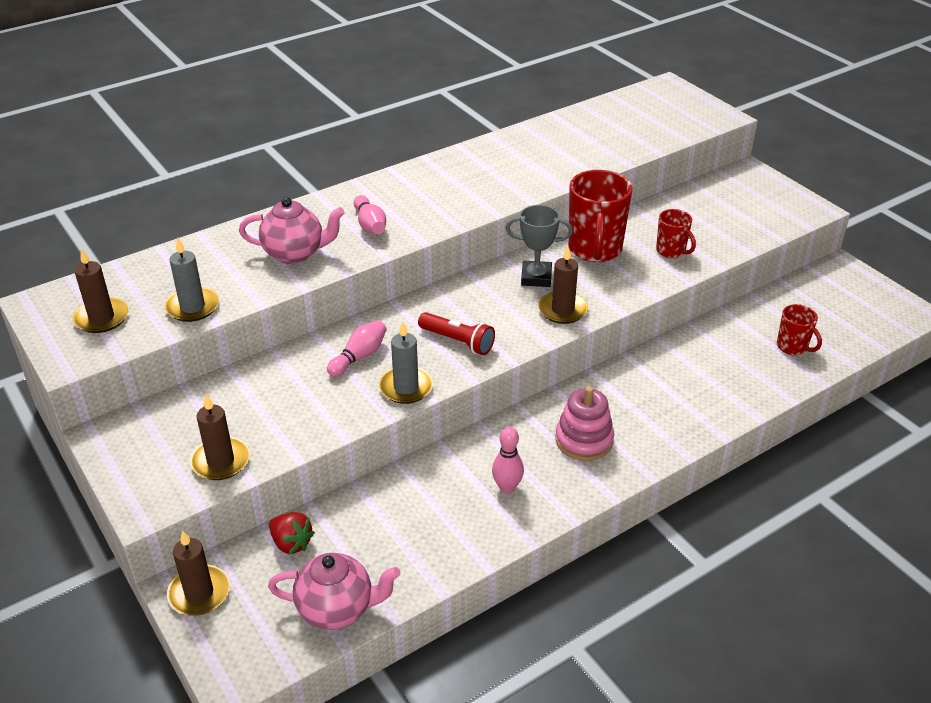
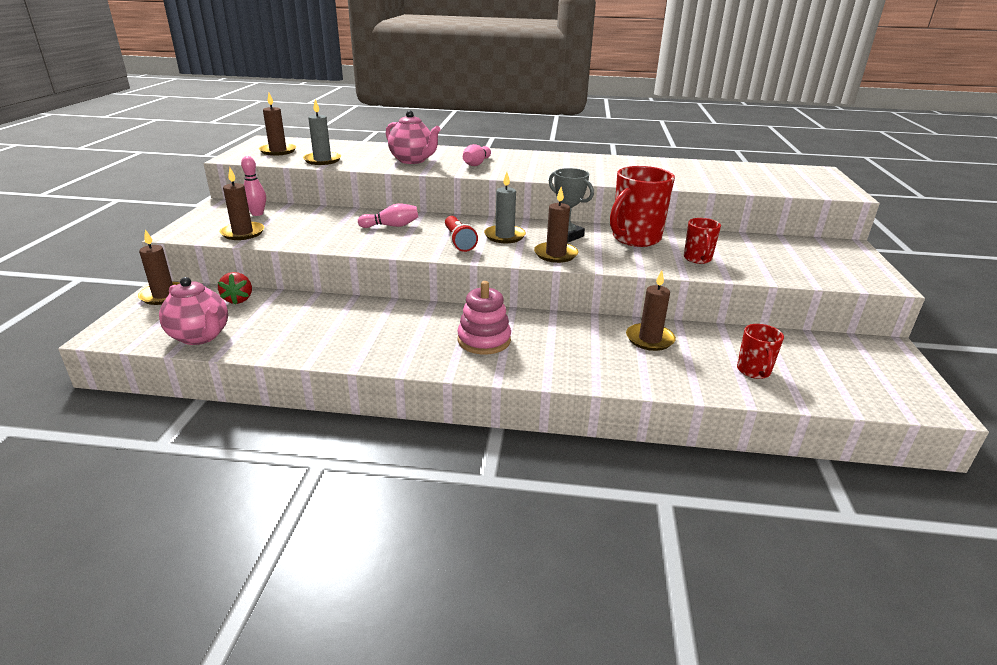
camera: 40 degrees right, 10 degrees down
(406, 387) = (389, 246): grey candle -> grey candle (504, 236)
(507, 487) = (391, 337): pink bowling pin -> pink bowling pin (257, 214)
(695, 357) = (649, 339): none -> brown candle

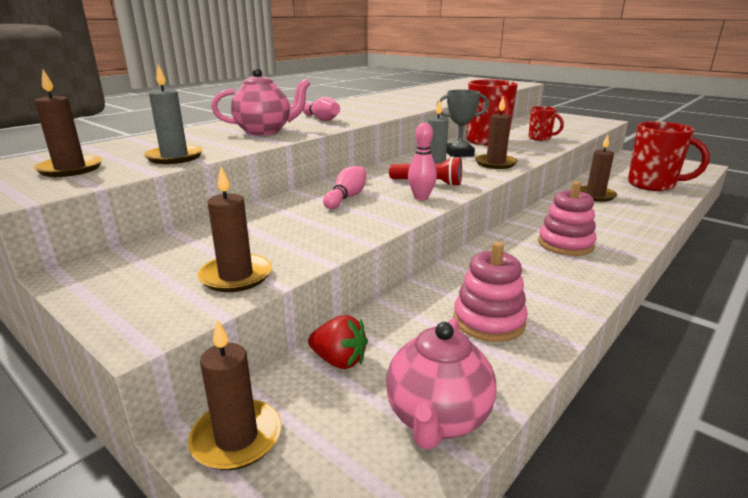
camera: 55 degrees left, 5 degrees down
(200, 336) = (437, 418): pink teapot -> pink teapot turned 120 degrees clockwise
(257, 214) = (173, 255): pink bowling pin -> pink bowling pin (421, 197)
(315, 331) = (488, 321): none -> pink stacking toy
(754, 371) = (652, 185): red mug -> red mug, size x1.87

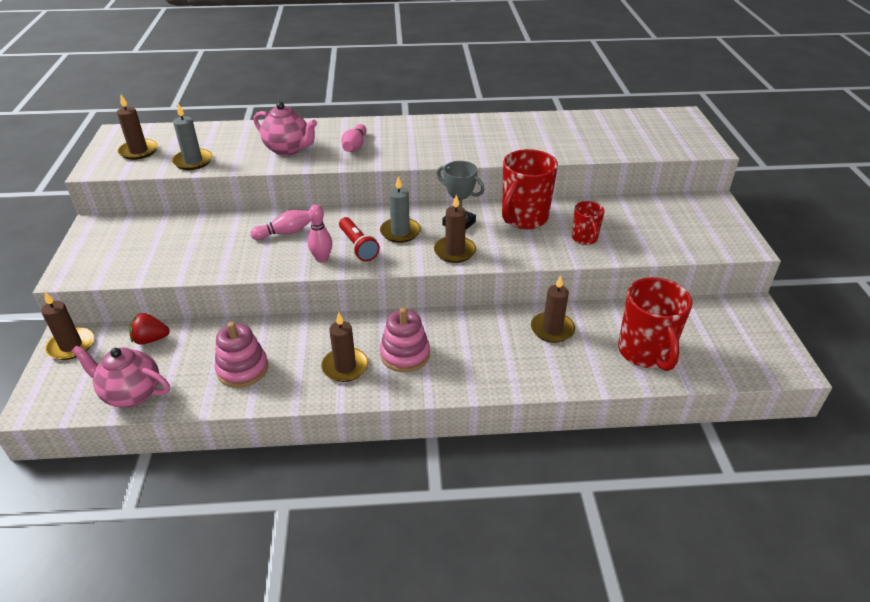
camera: 45 degrees right, 15 degrees up
(236, 276) = (135, 265): brown candle -> brown candle (345, 367)
(339, 360) = (151, 339): red strawberry -> red strawberry turned 105 degrees clockwise
(437, 418) = (131, 394): pink teapot -> pink teapot turned 45 degrees clockwise

